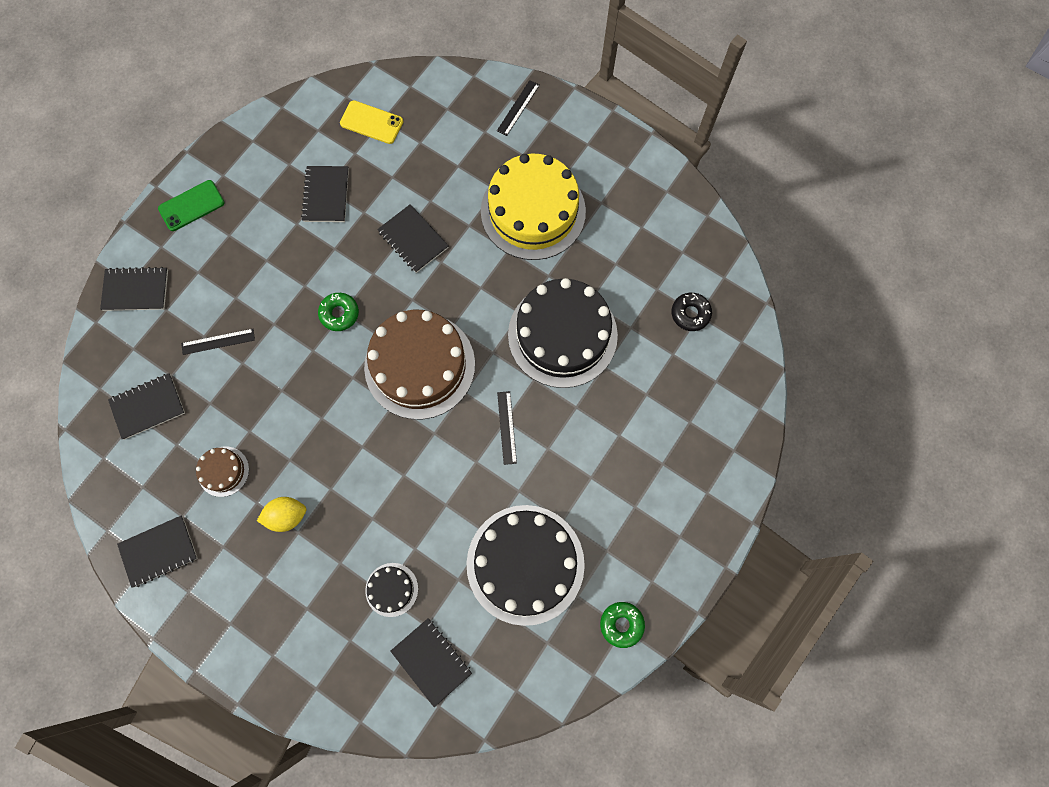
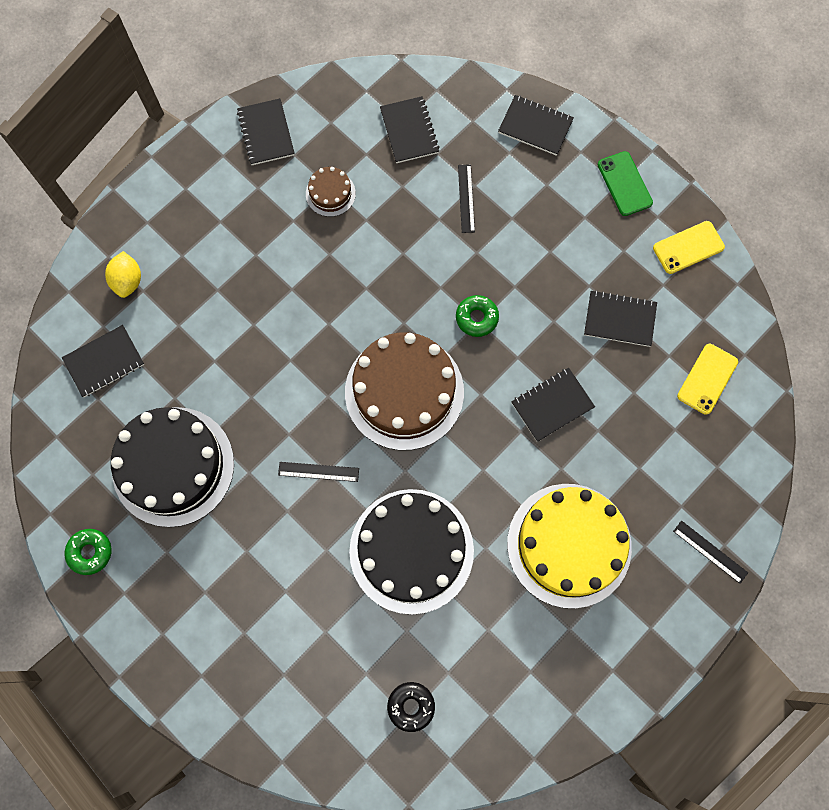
camera: 100 degrees right, 0 degrees up
(136, 290) = (535, 126): black notebook -> black notebook turned 75 degrees counterclockwise
(251, 148) = (688, 247): none -> yellow phone
(287, 516) = (274, 246): yellow lemon -> yellow lemon (128, 281)
(391, 589) = (180, 334): black cake -> none

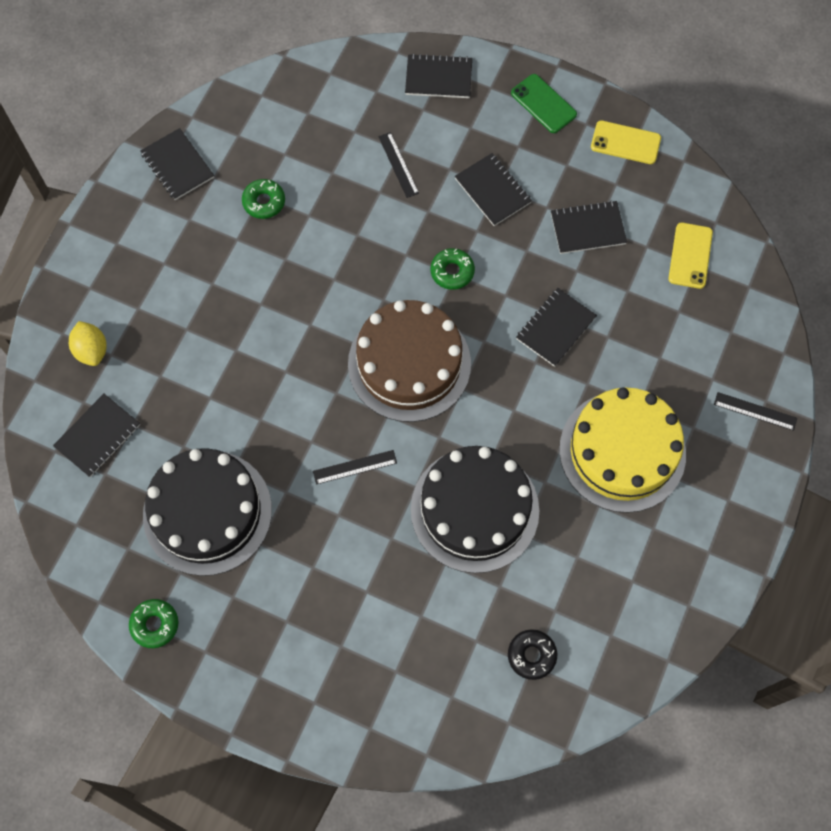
camera: 20 degrees left, 5 degrees down
(330, 193) = (264, 202): brown cake -> green donut
(409, 131) = (318, 120): black notebook -> black notebook (492, 191)
(688, 247) = (625, 142): yellow phone -> yellow phone turned 60 degrees clockwise

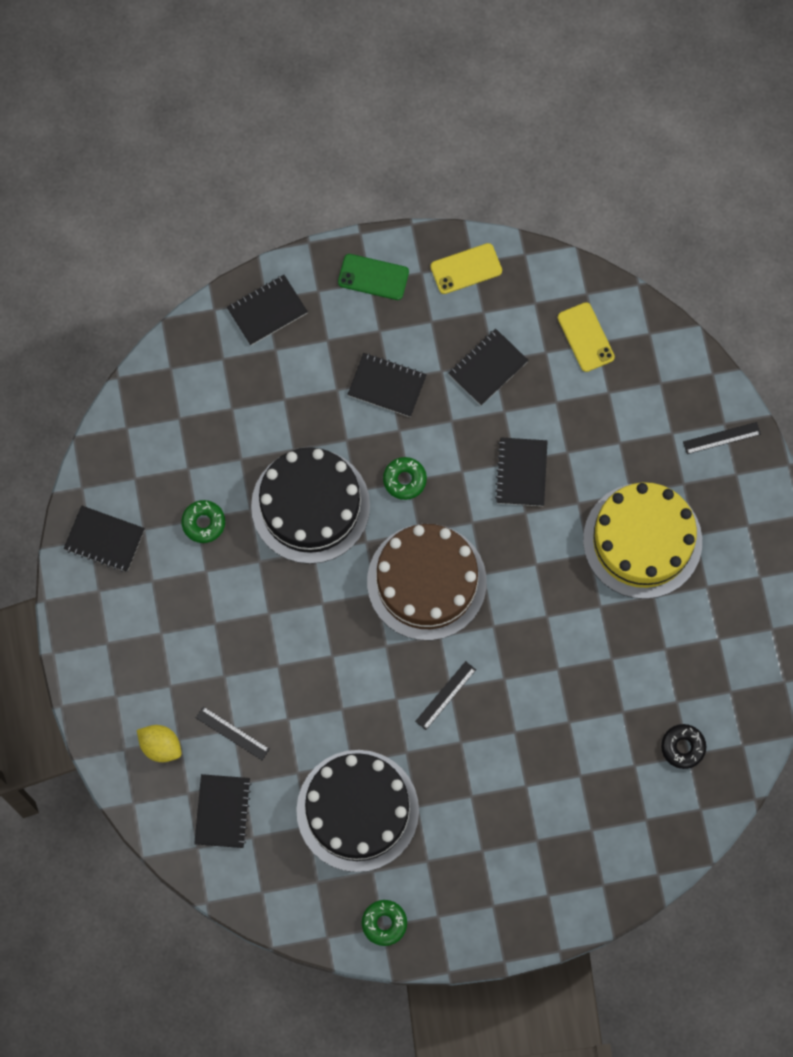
camera: 35 degrees left, 5 degrees up
(398, 164) = (291, 414): black ruler -> black ruler (232, 733)
(474, 509) = (562, 665): black cake -> black cake (310, 506)

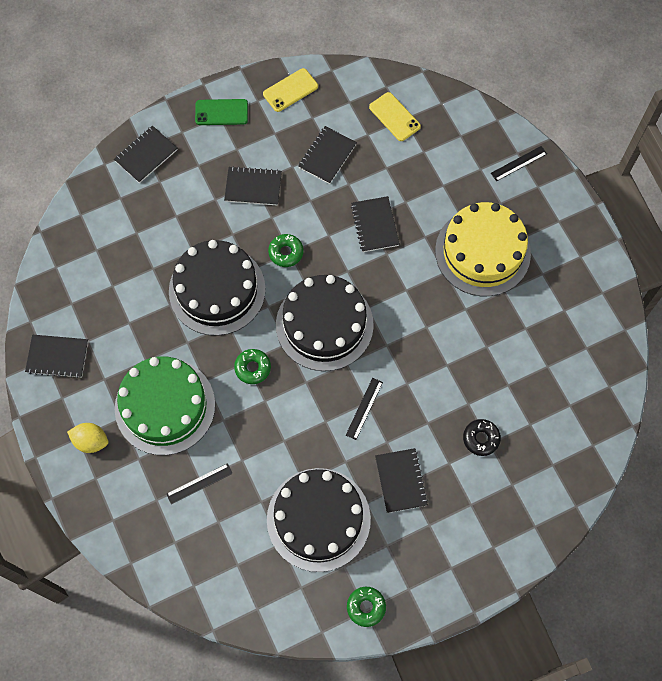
camera: 15 degrees left, 5 degrees down
(160, 746) = (142, 509): yellow lemon -> yellow lemon (91, 441)
(203, 523) = (135, 324): green donut -> green donut (253, 368)
(215, 632) = (165, 406): none -> green cake
(222, 811) = (207, 550): black notebook -> black notebook (401, 481)
(232, 733) = (199, 483): black ruler -> black ruler turned 45 degrees counterclockwise
(426, 582) = (324, 324): brown cake -> black cake
(683, 747) = (563, 400): black donut -> black donut (481, 438)

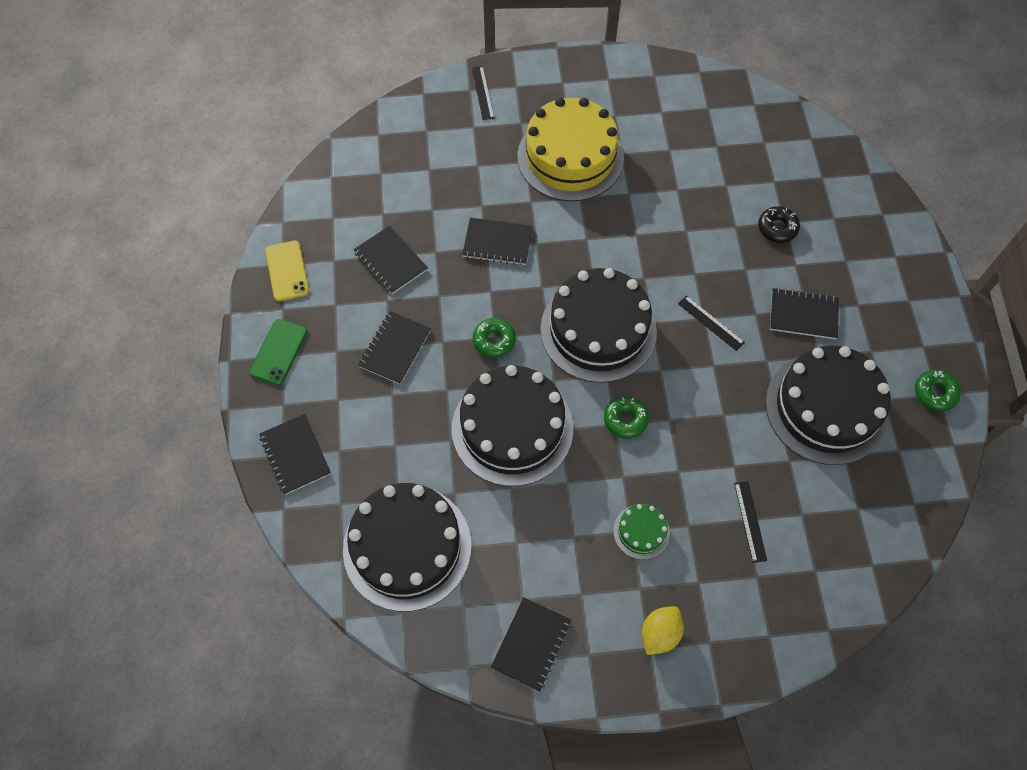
camera: 70 degrees left, 5 degrees down
(102, 252) = (407, 547): none -> black cake
(165, 406) = (641, 531): green cake -> green cake, size x0.44
(394, 117) = (373, 182): yellow phone -> none

